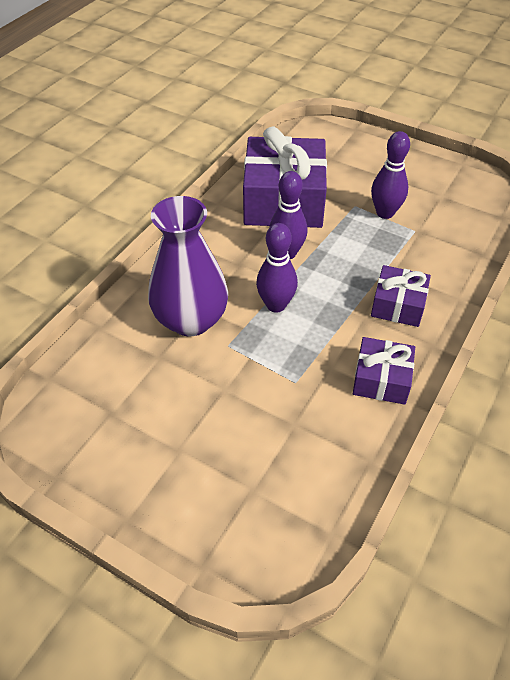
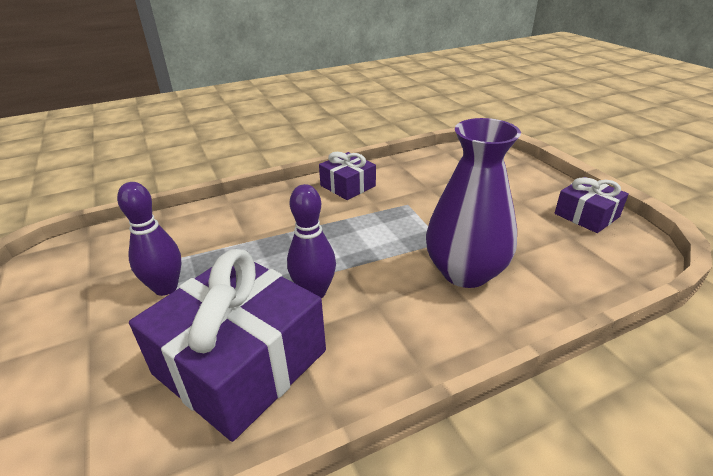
camera: 145 degrees left, 15 degrees down
(276, 305) = (374, 252): purple bowling pin -> none
(398, 305) = (278, 215): purple gift -> purple gift (586, 215)

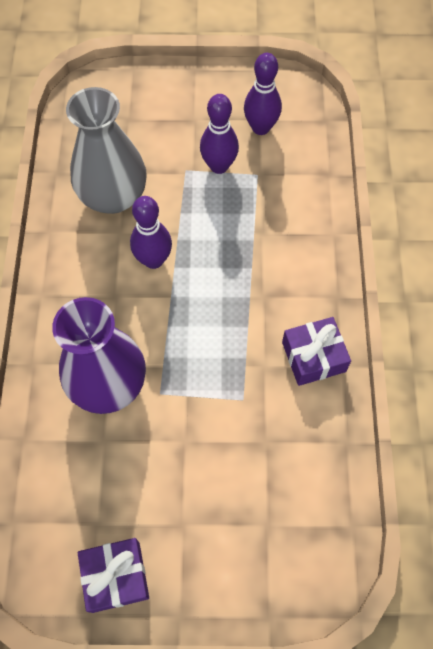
camera: 115 degrees right, 30 degrees up
(101, 275) = (260, 128): none -> purple bowling pin
(240, 362) = (113, 196): purple gift -> grey vase

